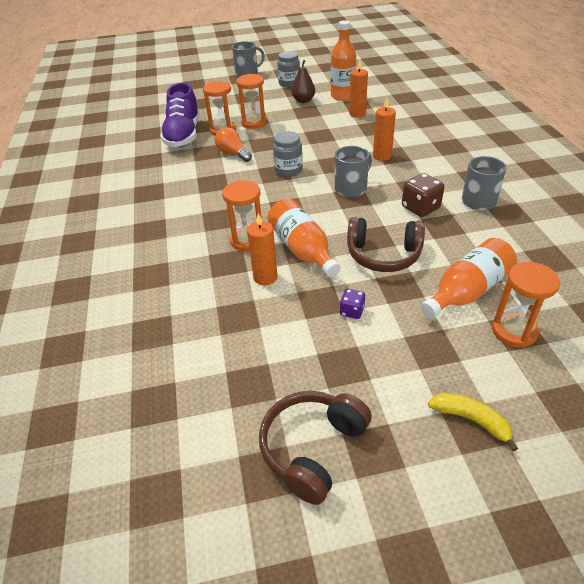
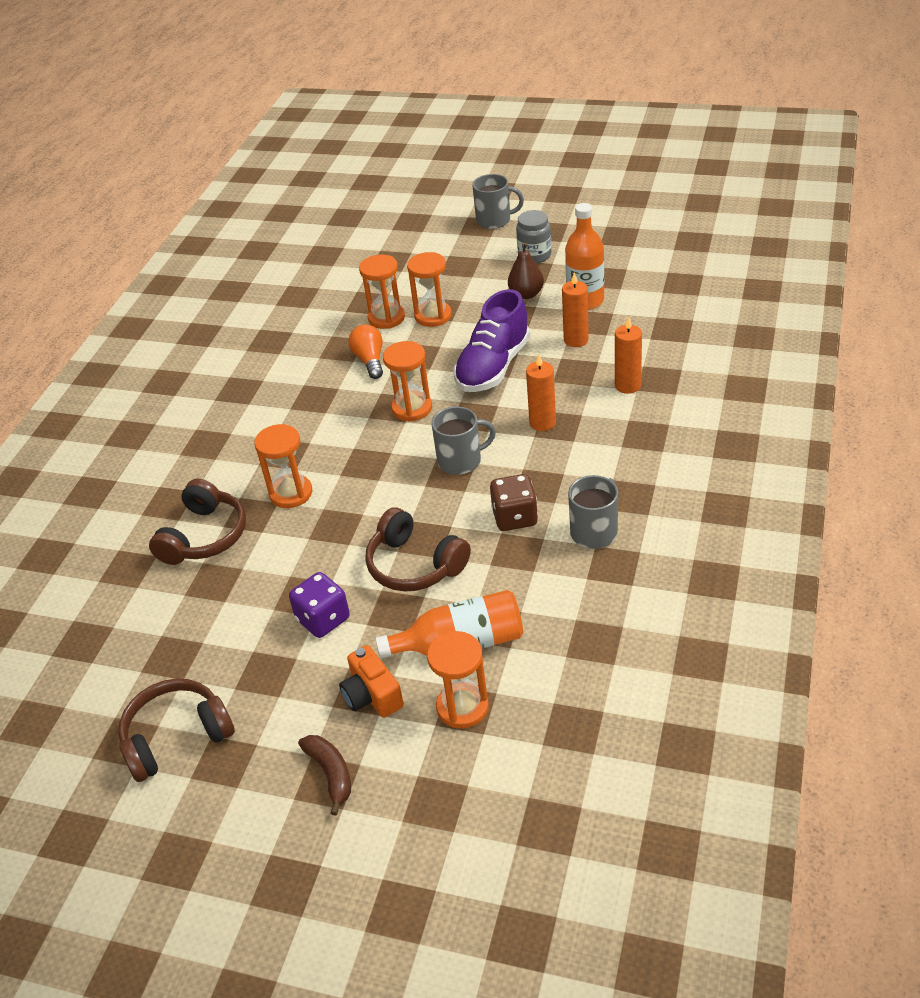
camera: 30 degrees right, 0 degrees up
(183, 135) = (335, 312): purple shoe -> purple shoe (493, 367)
(202, 288) = (204, 536): none -> brown headphones
(265, 277) = (273, 546): orange candle -> orange candle (627, 385)
(288, 170) = (412, 408): grey jar -> orange hourglass
(302, 249) = (337, 526): orange bottle -> none
(352, 311) = (323, 619): purple dice -> purple dice, size x1.72
(442, 349) = (372, 695): none -> orange camera
(471, 420) = (331, 774): yellow banana -> brown banana

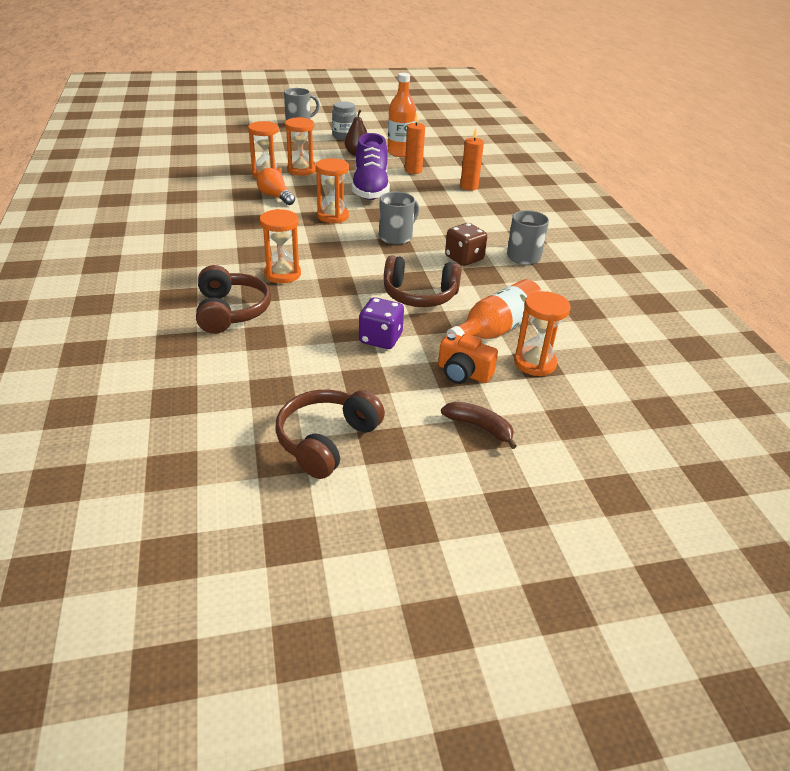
camera: 35 degrees left, 5 degrees down
(542, 422) = (433, 210): orange candle -> none

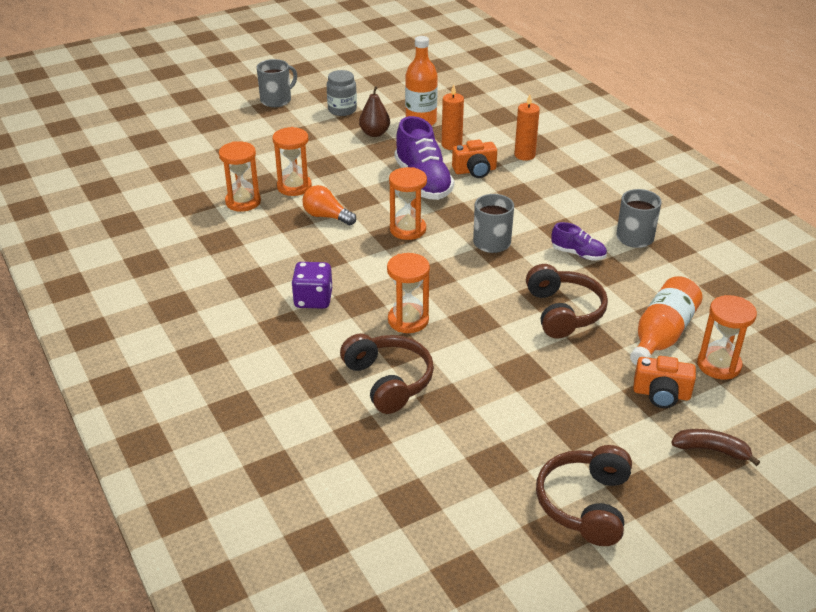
camera: 15 degrees left, 0 degrees up
(301, 170) = (328, 171): orange hourglass -> orange hourglass (243, 202)
(380, 339) = (559, 375): purple dice -> purple dice (313, 299)
(419, 189) = (475, 171): none -> orange camera
(419, 295) = (563, 312): brown headphones -> brown headphones turned 90 degrees counterclockwise
(464, 258) = (578, 254): brown dice -> purple shoe

